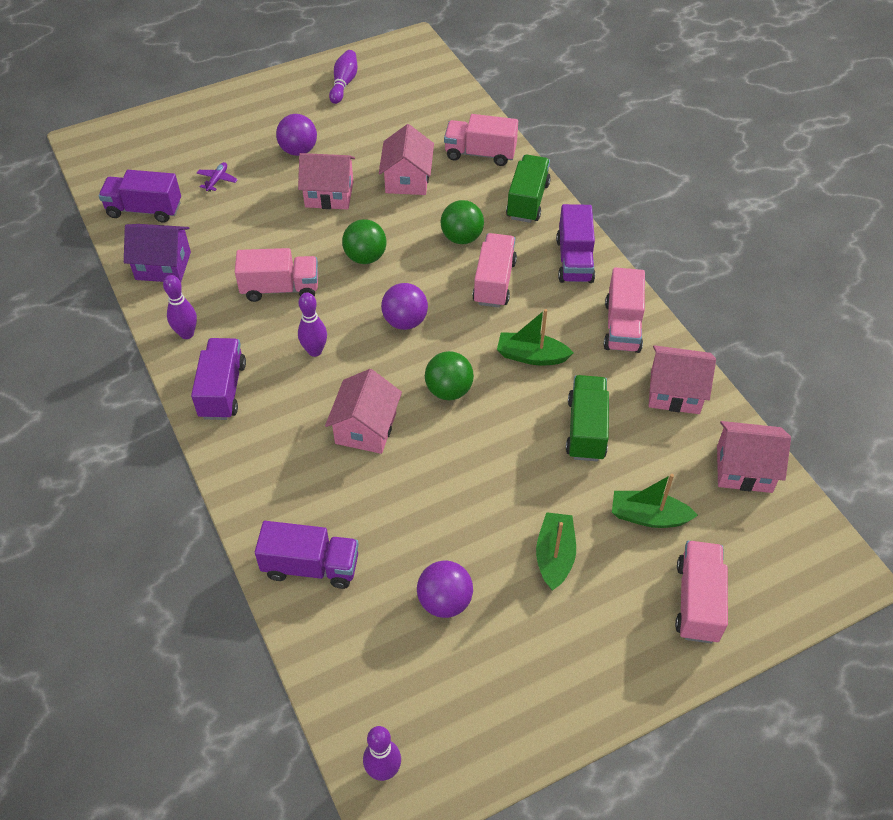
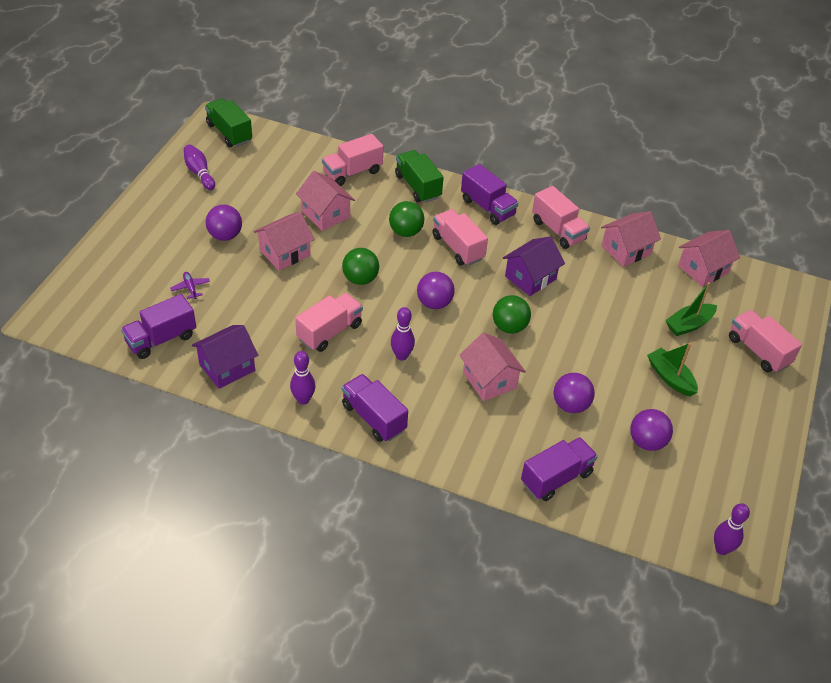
camera: 45 degrees left, 5 degrees down
(413, 507) = (570, 405): none -> purple ball
(531, 356) = (530, 278): green boat -> purple house
(586, 429) = (606, 299): green truck -> green truck (229, 133)

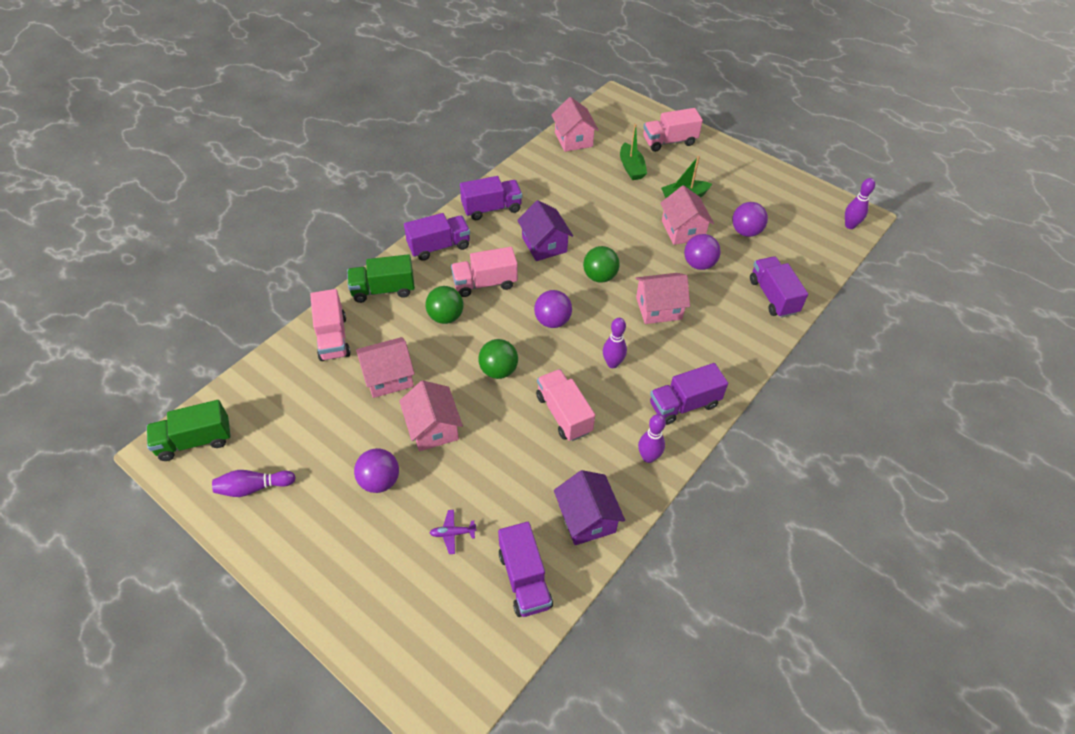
camera: 70 degrees left, 5 degrees up
(558, 230) = (491, 208): pink truck -> purple truck
(626, 250) = (534, 175): pink house -> pink house (683, 230)

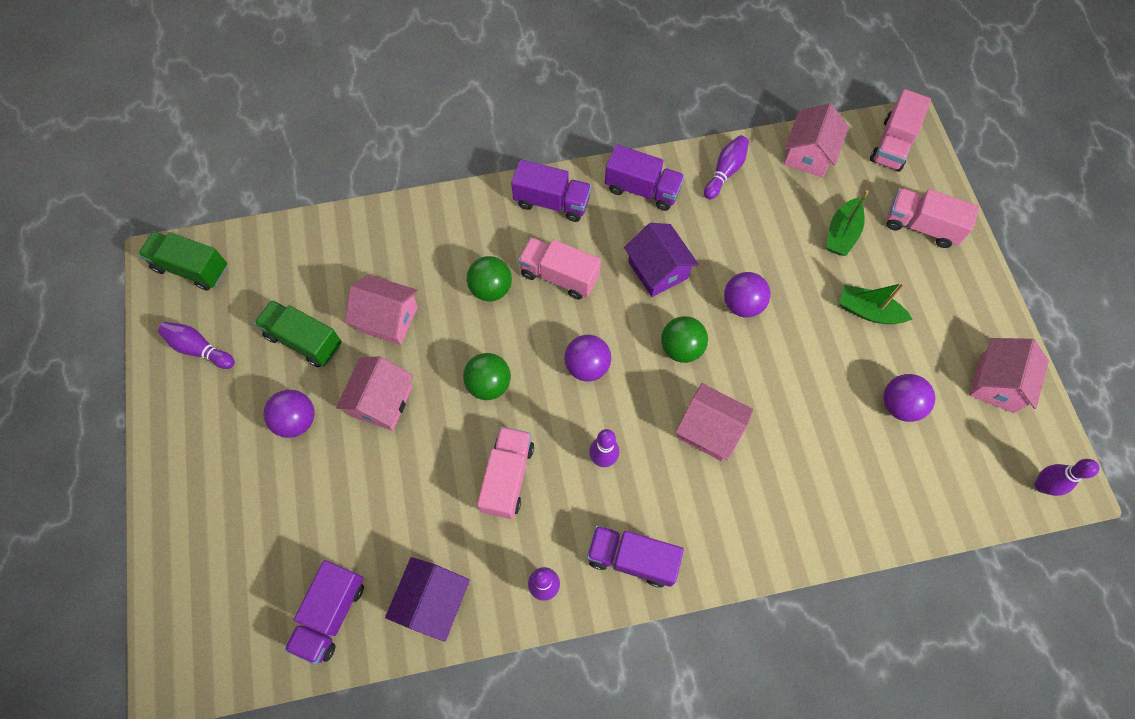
camera: 40 degrees right, 15 degrees up
(333, 338) = (375, 241): pink truck -> pink truck (892, 144)
(383, 290) = (460, 218): green truck -> green truck (304, 340)
(452, 533) = (311, 520): purple plane -> none
(533, 173) = (725, 172): none -> purple bowling pin
(544, 244) = (658, 270): purple house -> purple house turned 45 degrees counterclockwise
(683, 230) = (826, 353): pink house -> pink house (997, 383)
(699, 264) = (804, 408): purple ball -> purple ball (742, 304)
(773, 296) = (851, 508): purple truck -> none

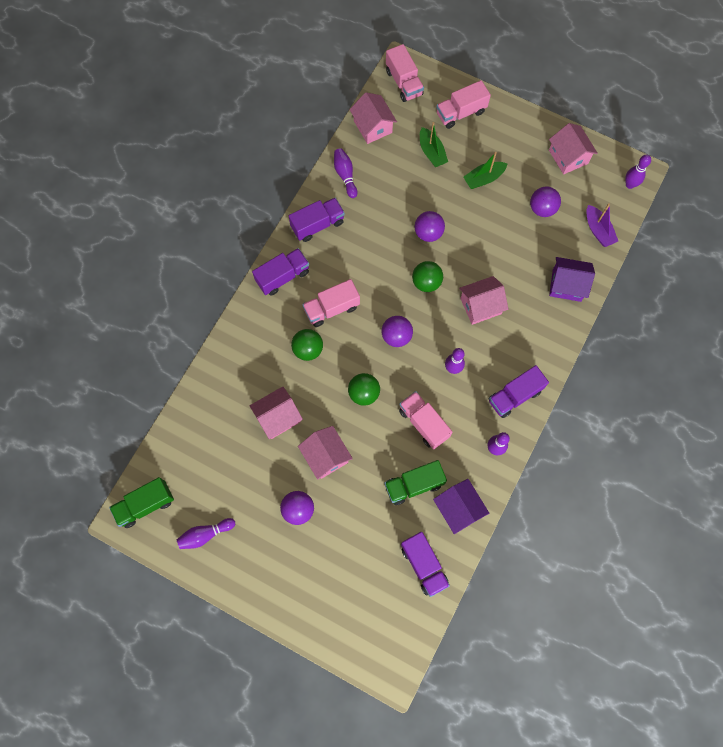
camera: 50 degrees left, 5 degrees up
(304, 340) = (251, 472): green truck -> green truck (414, 485)
(658, 270) = (372, 257): purple house -> purple house (566, 285)
(941, 494) = (598, 230): none -> purple boat

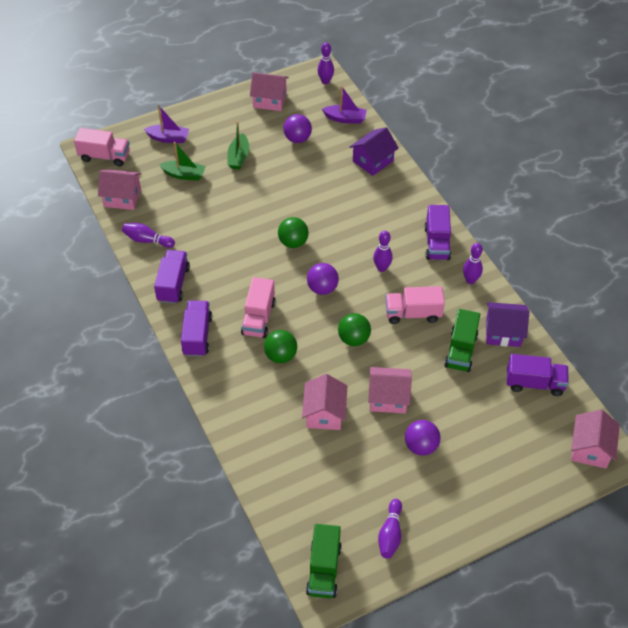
camera: 55 degrees left, 20 degrees down
(428, 233) = (251, 217): purple ball -> none
(460, 113) = (168, 138): pink truck -> purple boat
(480, 306) = (344, 220): pink house -> pink house (590, 449)

